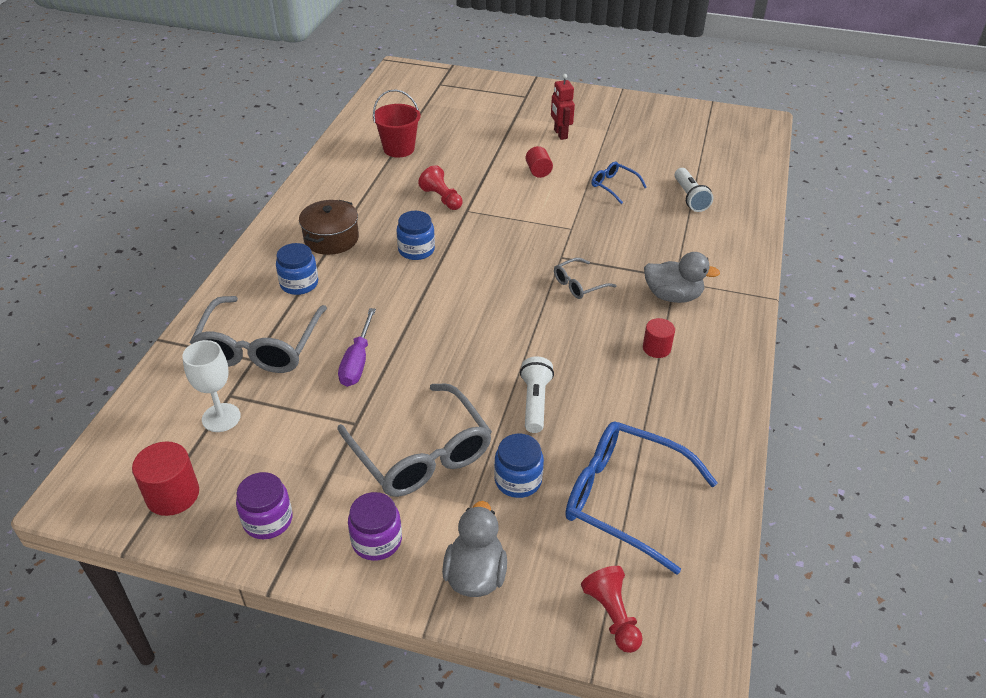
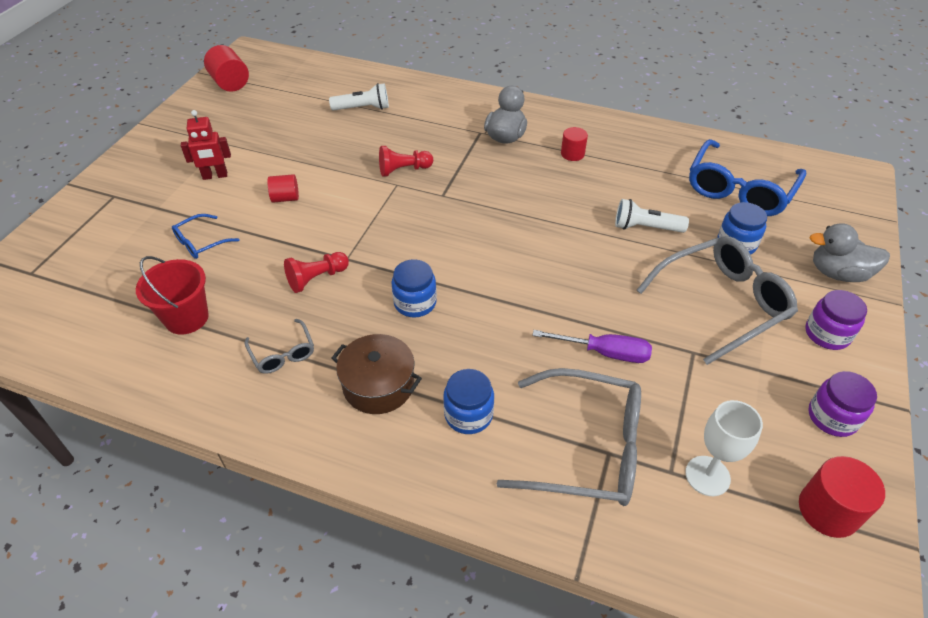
camera: 85 degrees left, 5 degrees up
(579, 284) = (486, 187): grey glasses -> grey glasses (282, 353)
(612, 615) = (844, 206): red pawn -> red pawn (403, 170)
(614, 186) = (330, 150): blue glasses -> blue glasses (201, 242)
(701, 119) = (230, 83): none -> red cylinder

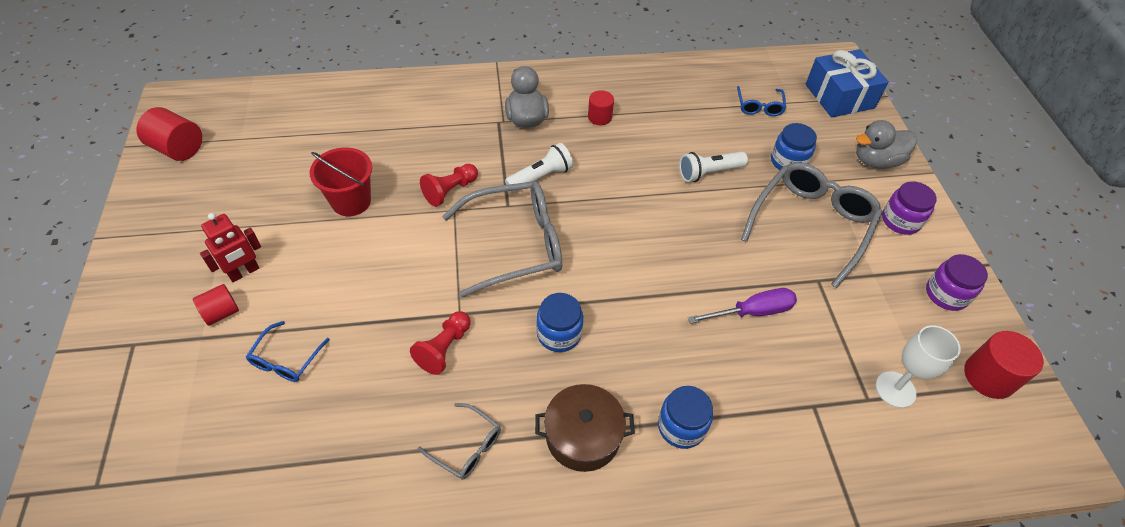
camera: 30 degrees left, 5 degrees up
(186, 318) = (334, 455): red bucket -> red bucket (351, 201)
(285, 198) = (346, 269): red cylinder -> red cylinder (221, 313)
(363, 108) = (358, 132): white flashlight -> white flashlight (541, 177)
(585, 448) = (794, 410): grey glasses -> grey glasses (515, 245)
(739, 189) = (759, 106): blue glasses -> blue glasses, size x0.49
(837, 205) = (839, 96): none -> blue gift

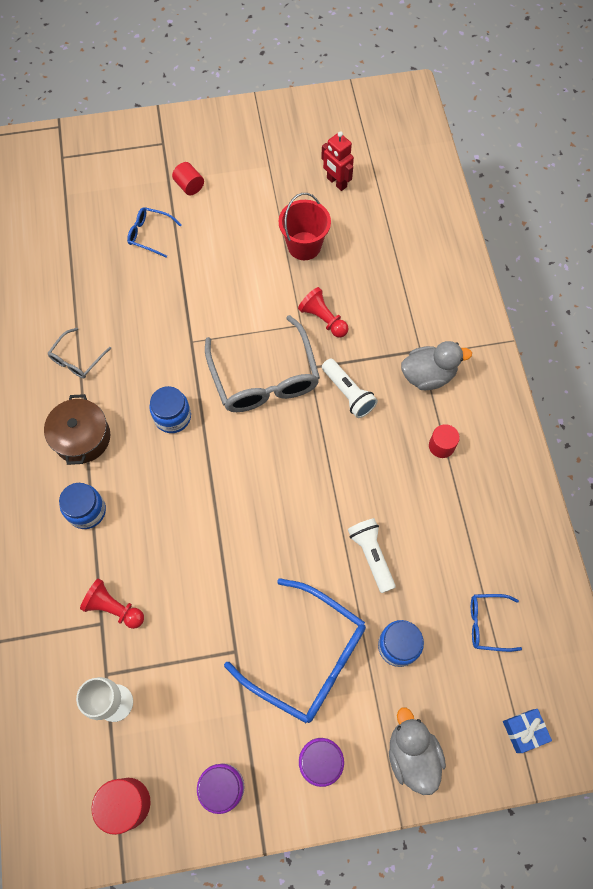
camera: 90 degrees right, 15 degrees up
(178, 148) = (351, 113): red cylinder -> none
(244, 272) = (226, 190): red robot -> red robot (336, 182)
(444, 348) = (158, 335): red pawn -> red pawn (114, 608)
(752, 312) = (197, 581): purple screwdriver -> none
(811, 224) = (307, 656): grey glasses -> blue glasses
(839, 96) = (524, 731): blue gift -> blue gift, size x0.50

